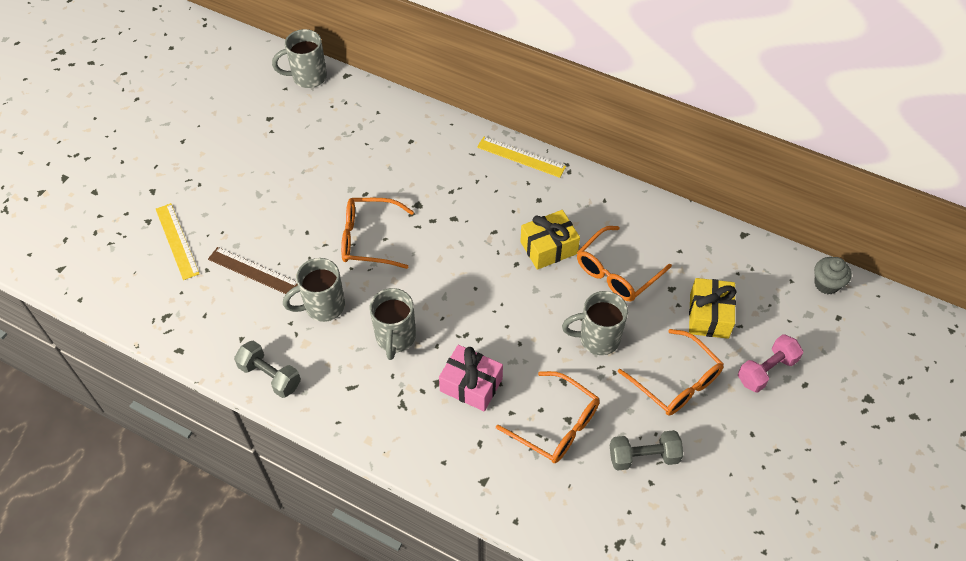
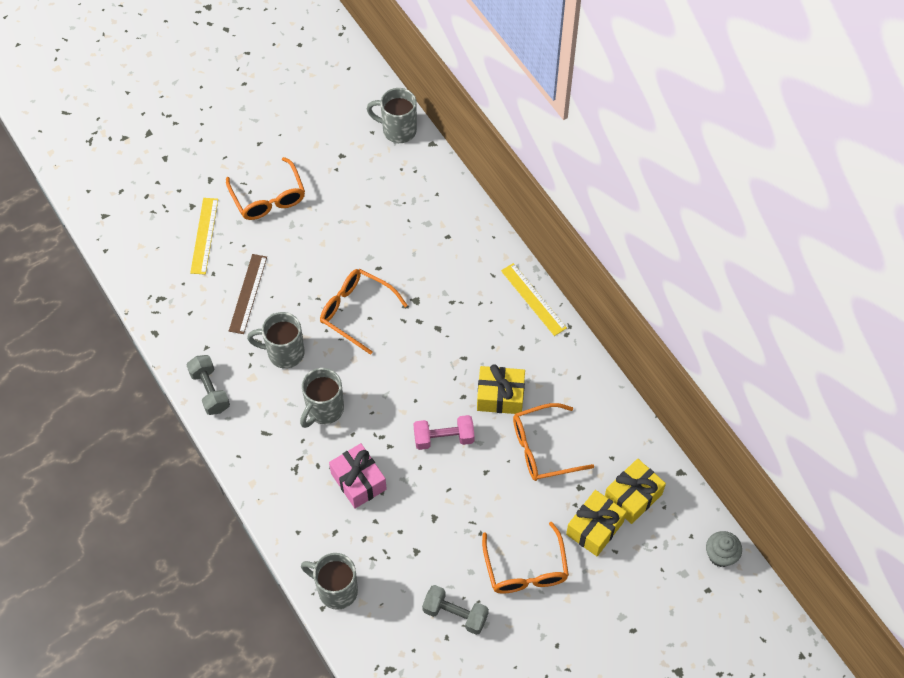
camera: 30 degrees right, 5 degrees up
(253, 271) = (248, 293): brown ruler -> brown ruler turned 45 degrees clockwise
(556, 425) = (403, 551): orange glasses -> orange glasses (268, 198)
(597, 339) = (486, 497): grey mug -> grey mug (336, 590)
(720, 273) = (633, 496): none -> yellow gift
(766, 370) = (609, 601): pink dumbbell -> pink dumbbell (444, 438)

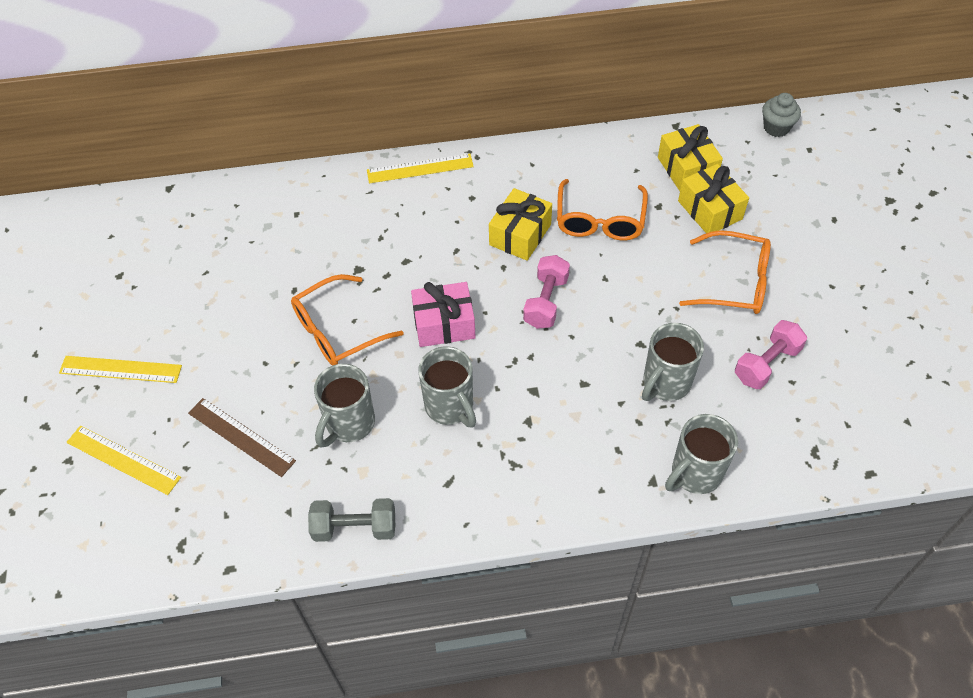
camera: 65 degrees left, 5 degrees down
(268, 198) = (120, 369): orange glasses -> yellow ruler
(358, 481) = (562, 402): pink gift -> pink gift (444, 324)
(398, 130) = (127, 212): grey mug -> grey mug (665, 383)
(455, 614) = (766, 364): grey dumbbell -> pink dumbbell

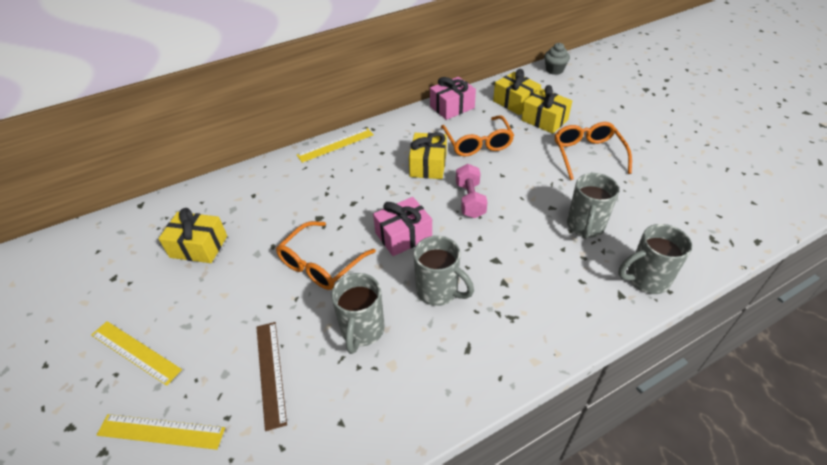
camera: 20 degrees left, 10 degrees down
(120, 369) = (135, 352): yellow ruler -> yellow ruler turned 45 degrees clockwise
(216, 265) = (199, 246): none -> yellow gift
(241, 437) = (270, 372): brown ruler -> brown ruler turned 60 degrees clockwise
(355, 528) = (407, 415): grey dumbbell -> none
(596, 152) = (452, 107): none -> pink gift
(695, 473) = (646, 279): grey mug -> grey mug turned 45 degrees clockwise
(734, 282) = (587, 154): orange glasses -> orange glasses turned 90 degrees counterclockwise
(766, 364) = (642, 195): pink dumbbell -> none

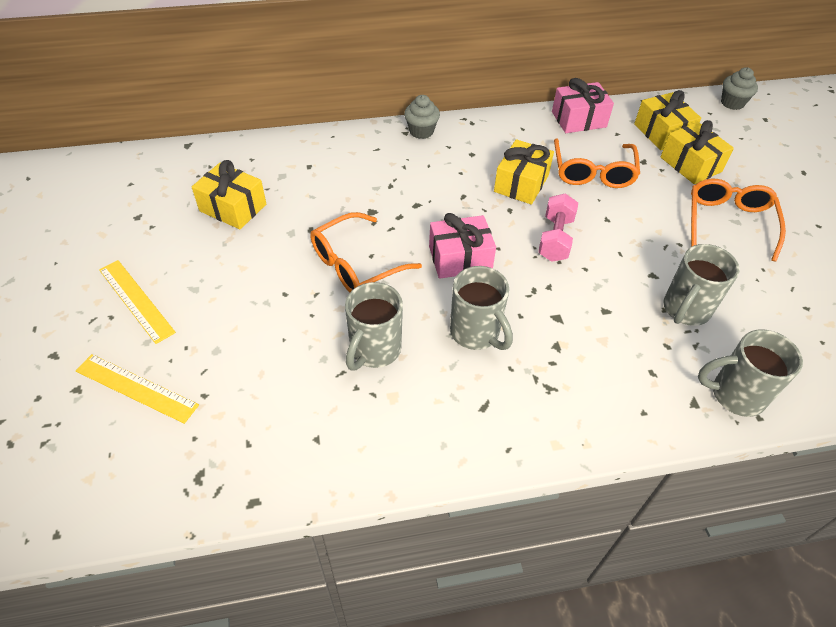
camera: 15 degrees right, 5 degrees up
(270, 372) = (262, 364): brown ruler -> none
(335, 145) = (421, 131): yellow ruler -> grey cupcake

